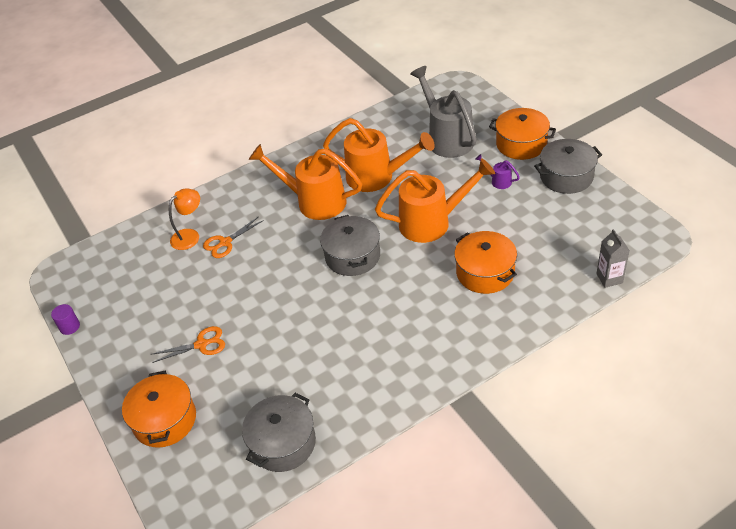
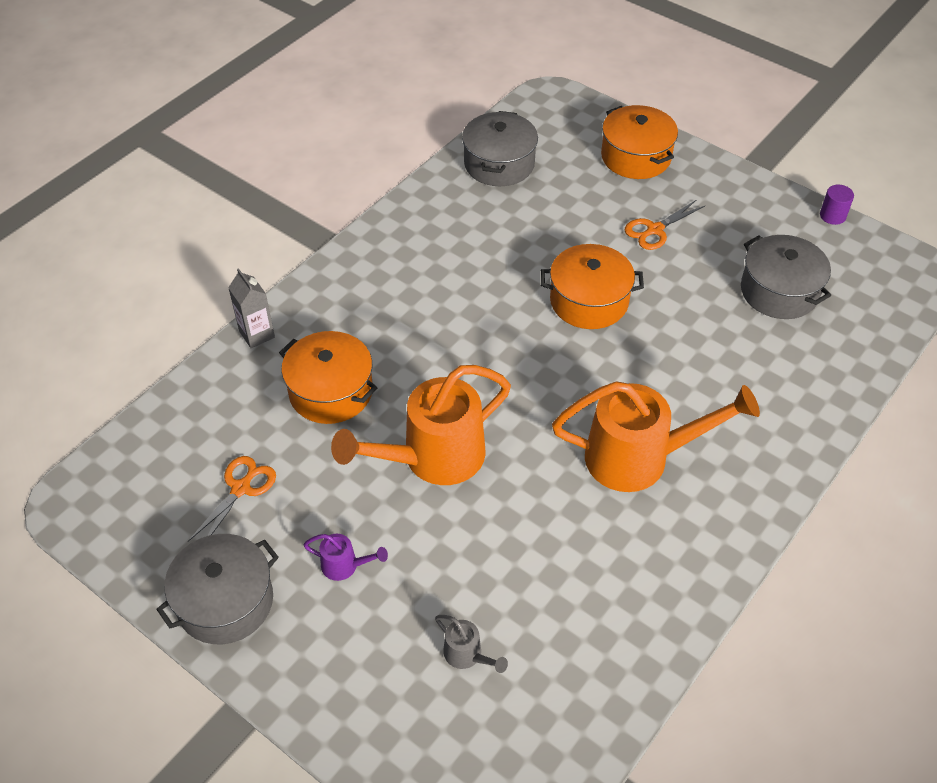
camera: 155 degrees right, 5 degrees up
(190, 235) = (789, 360): orange lamp -> none
(225, 242) = (728, 360): orange scissors -> orange scissors (241, 488)
(352, 256) = (529, 378): grey pot -> grey pot (779, 291)
(377, 177) = (560, 530): orange watering can -> none
(447, 138) = (467, 655): grey watering can -> grey watering can, size x0.42
(521, 144) = (318, 669): orange pot -> orange pot (589, 301)
(609, 278) = (153, 418): grey carton -> grey carton (257, 334)

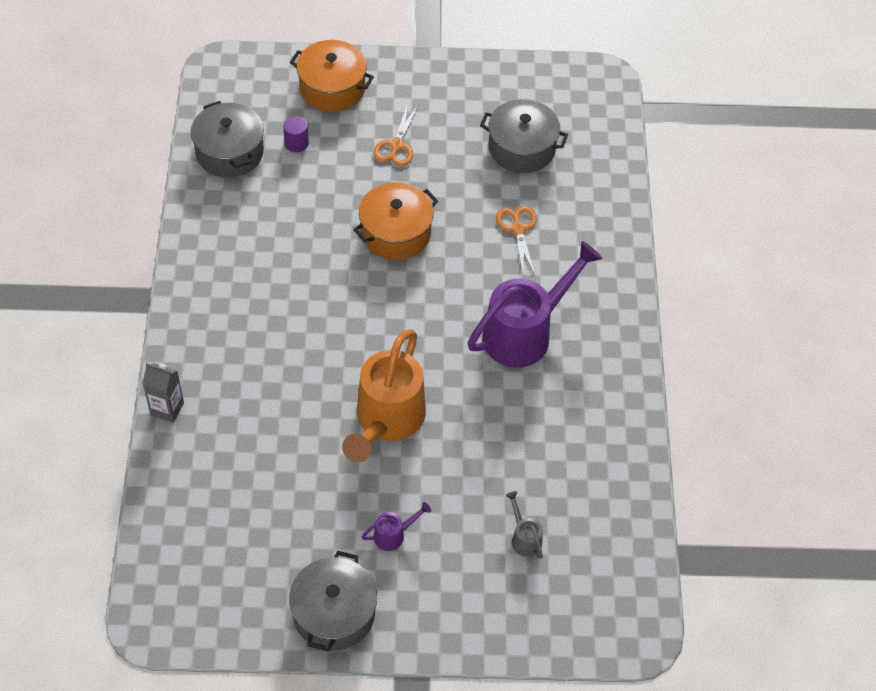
camera: 40 degrees left, 5 degrees up
(241, 488) = (269, 531): orange scissors -> orange scissors (518, 229)
(330, 391) = (267, 418): orange pot -> none
(467, 655) = (524, 538): grey watering can -> grey watering can turned 120 degrees counterclockwise
(639, 458) = (525, 333): orange watering can -> purple watering can
(832, 215) = (513, 63): purple cylinder -> purple cylinder (296, 143)

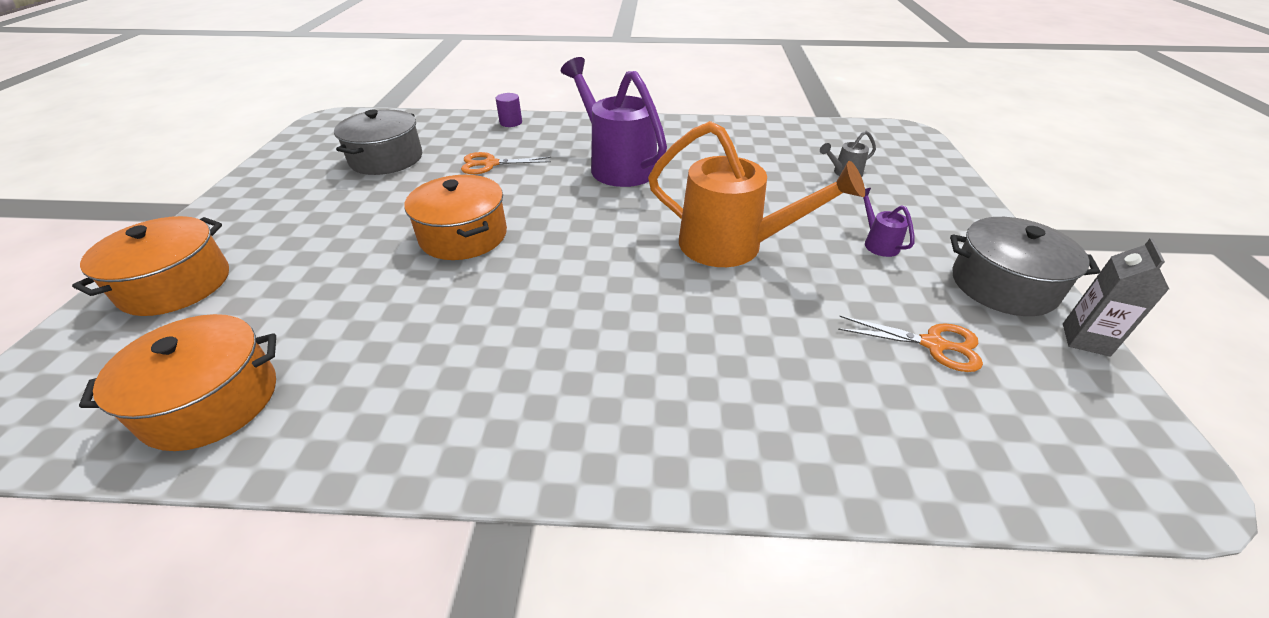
camera: 85 degrees left, 15 degrees down
(167, 409) = (752, 474): grey carton -> grey carton (1085, 339)
(230, 152) = (211, 401): grey pot -> orange pot
(296, 143) = (254, 320): purple cylinder -> purple cylinder (511, 122)
(396, 145) = (326, 233): orange scissors -> orange scissors (933, 344)

